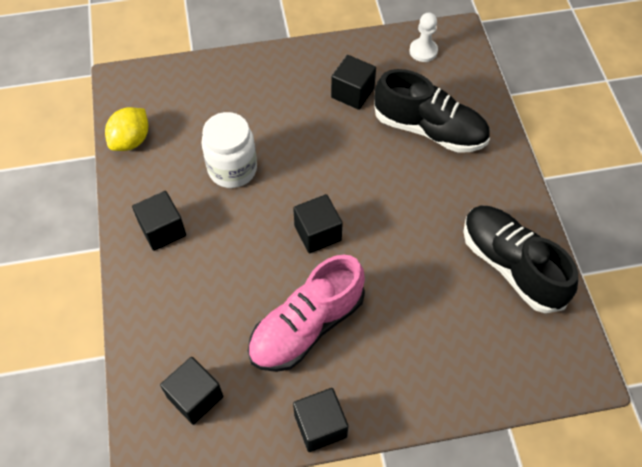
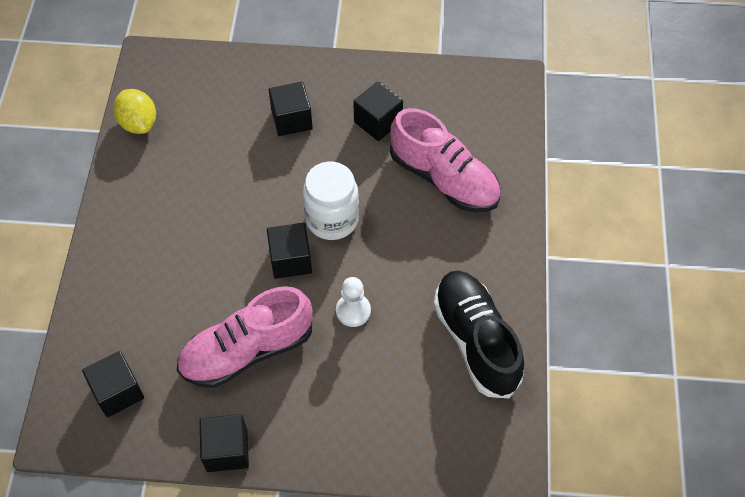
camera: 15 degrees right, 0 degrees up
(131, 141) = (138, 123): yellow lemon -> yellow lemon turned 75 degrees counterclockwise
(162, 230) = (140, 221): black cube -> black cube (291, 119)
(232, 169) = (228, 175): white jar -> white jar (332, 219)
(423, 51) = (469, 92): white pawn -> white pawn (353, 311)
(429, 130) = (444, 179): black shoe -> pink shoe

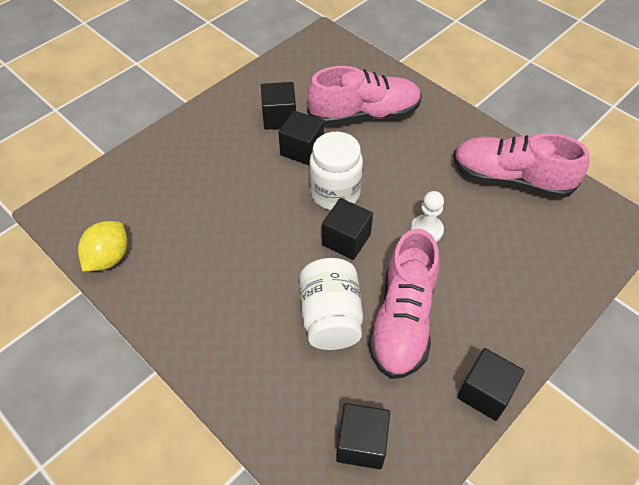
camera: 50 degrees left, 5 degrees down
(138, 123) = (108, 258): yellow lemon -> yellow lemon turned 75 degrees counterclockwise
(207, 300) = (330, 317): none -> white jar
(291, 119) = (221, 161): black cube -> black cube (302, 149)
(476, 340) = (510, 179): black shoe -> pink shoe

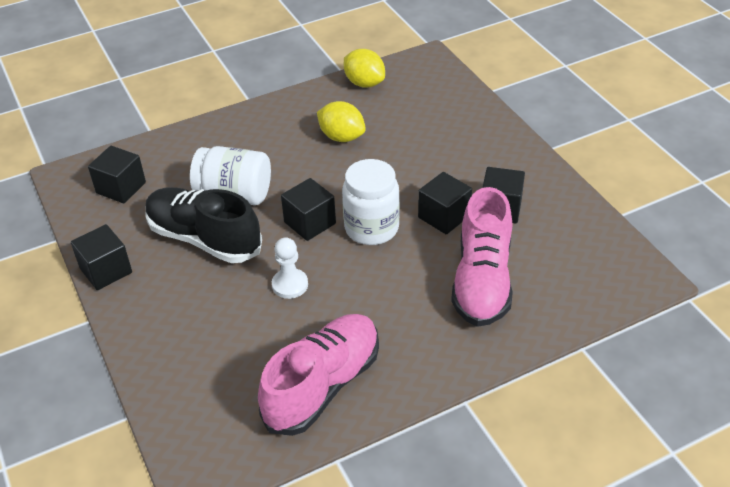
camera: 110 degrees right, 10 degrees down
(211, 251) = (342, 137): none -> yellow lemon
(403, 319) = (204, 239): pink shoe -> black shoe

